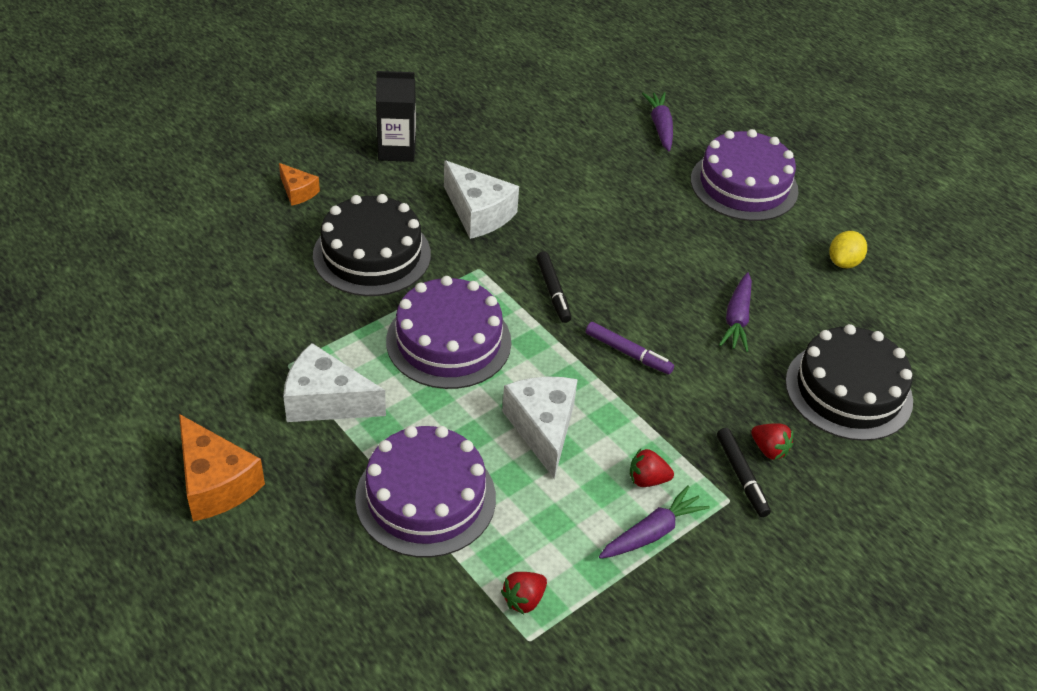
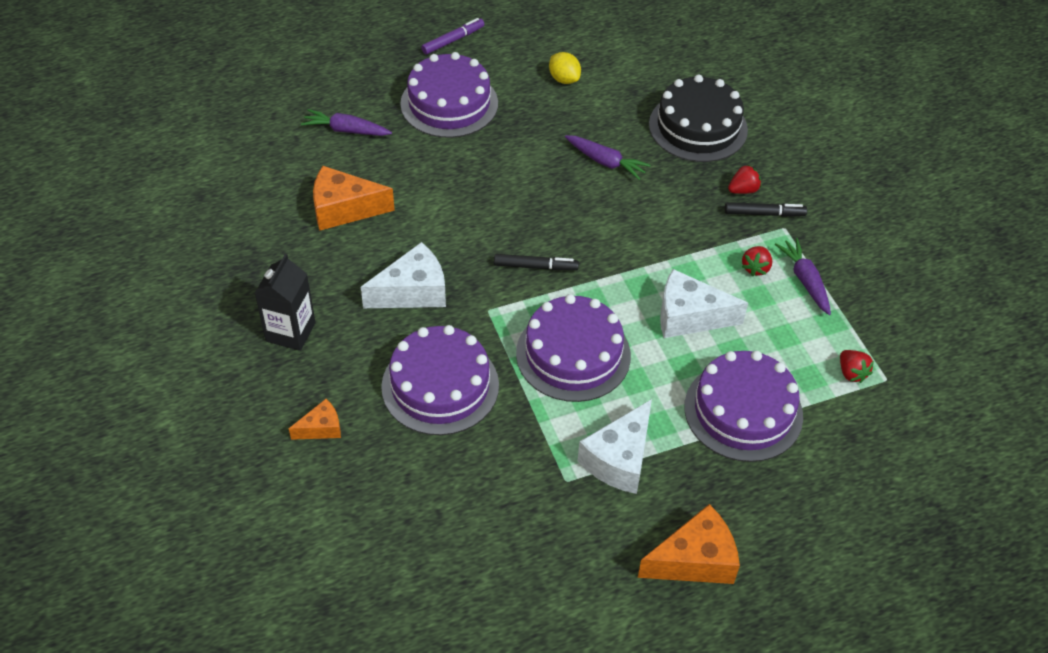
camera: 70 degrees left, 5 degrees up
(372, 254) = (440, 386): black cake -> purple cake
(558, 148) = (344, 209): none -> orange cheese
(628, 353) = (623, 239): purple marker -> purple marker (453, 40)

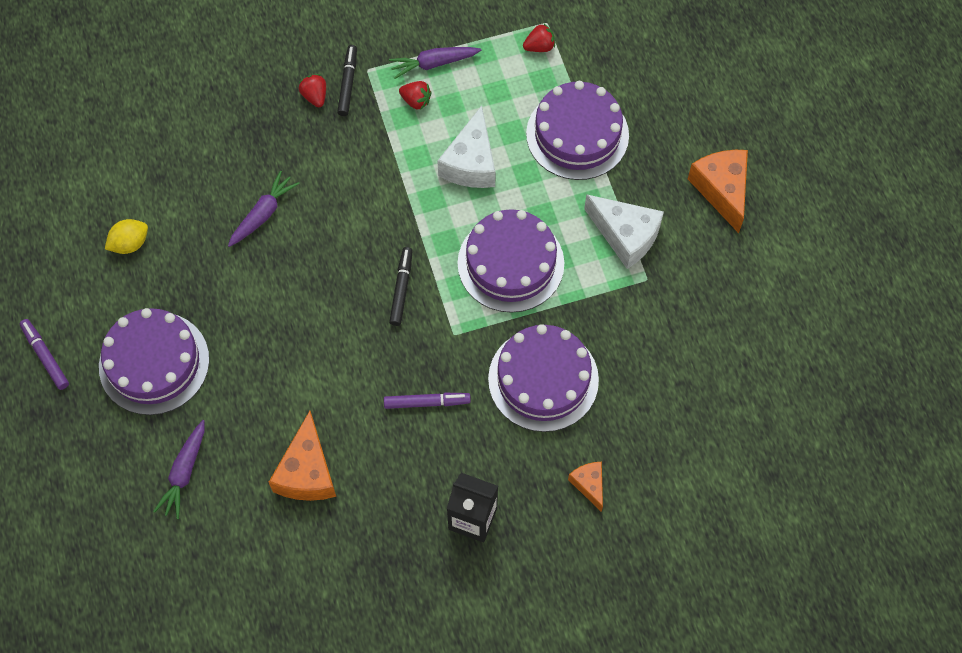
camera: 85 degrees left, 15 degrees up
(413, 292) = (427, 402): white cheese -> purple marker
(698, 127) = (221, 124): black cake -> none

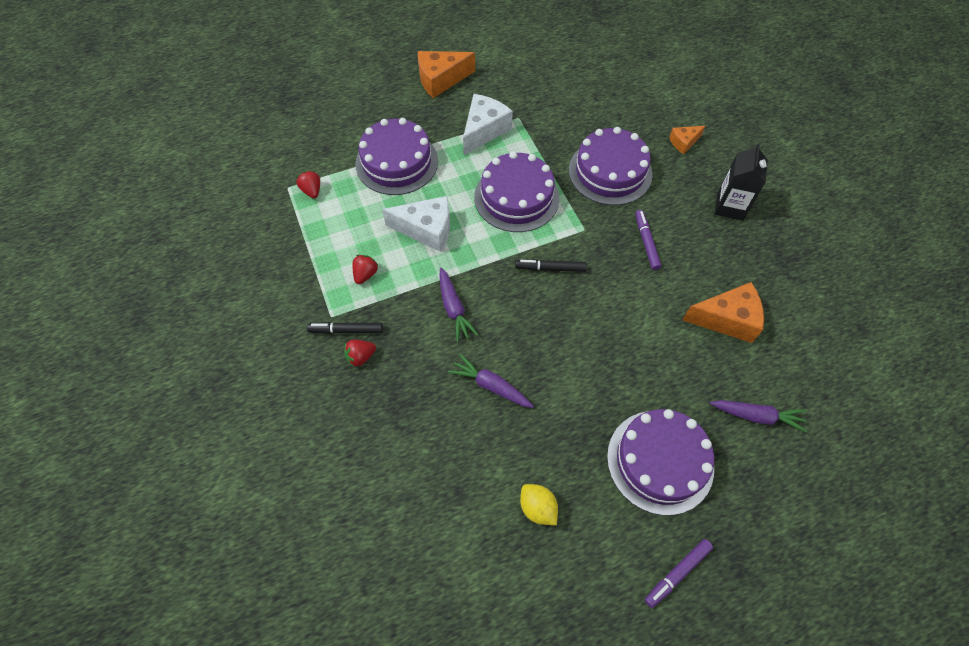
camera: 95 degrees left, 5 degrees down
(434, 64) = (326, 264): purple carrot -> purple carrot (454, 308)

